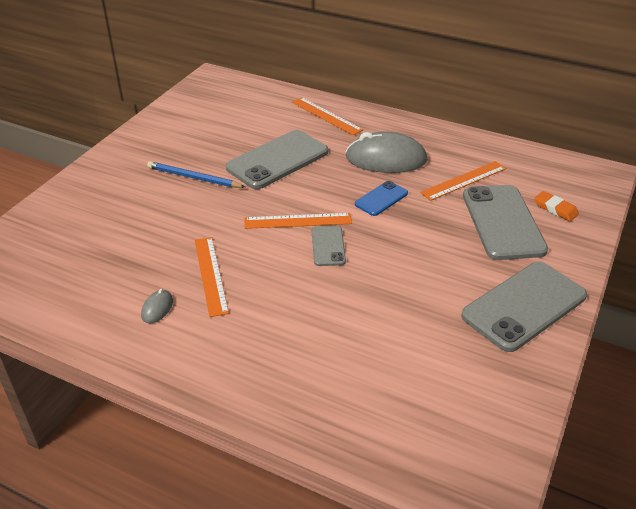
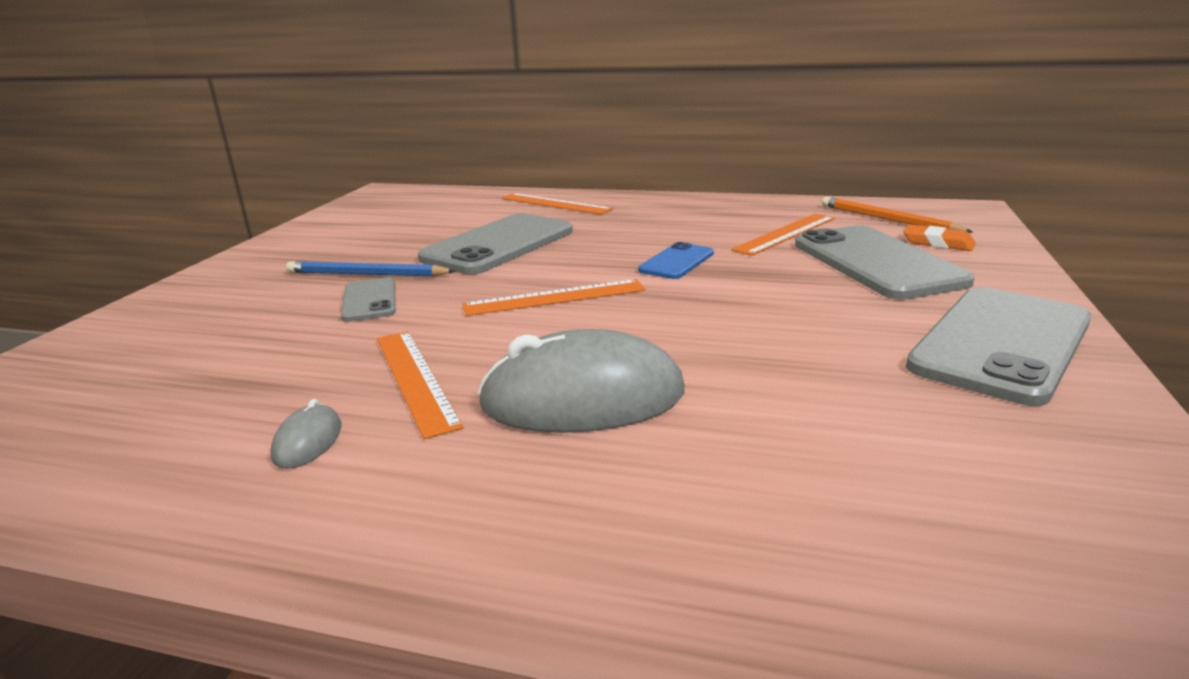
camera: 10 degrees left, 15 degrees down
(328, 246) = (618, 318): grey phone -> grey phone (369, 300)
(386, 159) = (660, 228): grey mouse -> grey mouse (583, 399)
(540, 176) = (888, 219): none -> orange pencil

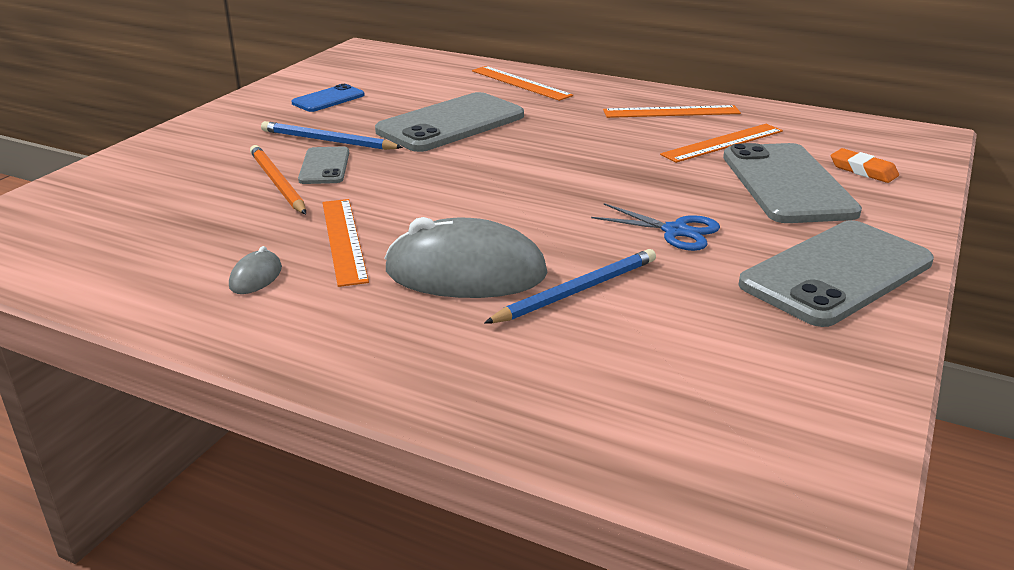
camera: 10 degrees right, 5 degrees up
(555, 297) = (479, 183): orange ruler -> orange ruler (671, 112)
(677, 262) = (603, 161): blue phone -> blue phone (328, 99)
(729, 402) = (577, 291): none -> blue pencil
(797, 321) = (675, 231): none -> blue scissors
(888, 219) = (834, 138): orange pencil -> orange pencil (277, 183)

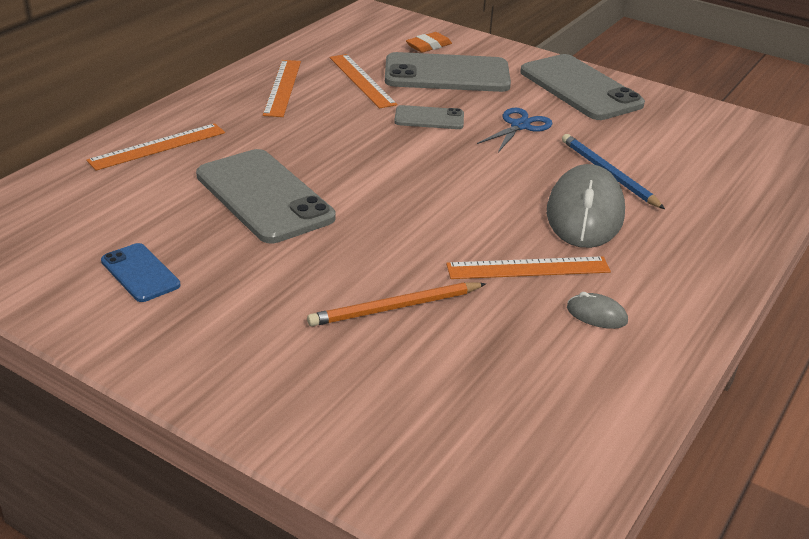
camera: 85 degrees left, 5 degrees up
(324, 166) = (358, 277): grey phone -> grey phone (429, 118)
(327, 141) = (284, 275): blue pencil -> none

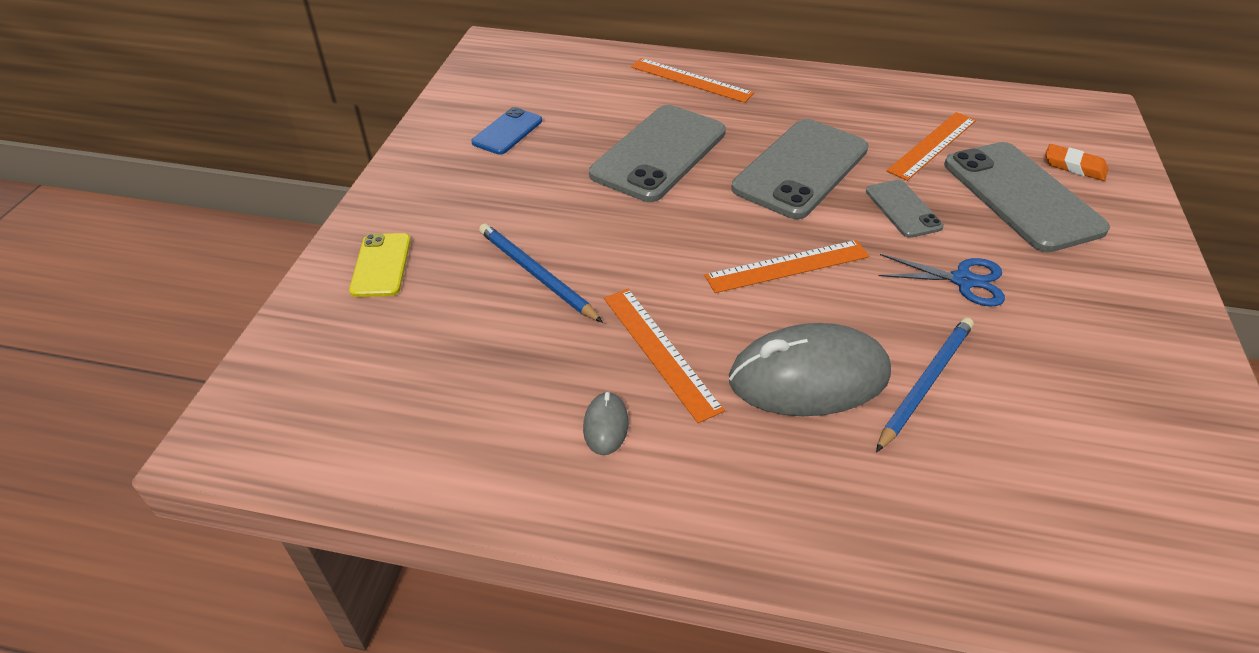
camera: 70 degrees right, 10 degrees up
(282, 87) = (860, 106): orange ruler -> orange ruler (787, 266)
(315, 405) = (381, 265): none -> yellow phone
(395, 308) = (536, 274): orange pencil -> blue pencil
(580, 88) = (1130, 314): grey phone -> grey phone (800, 169)

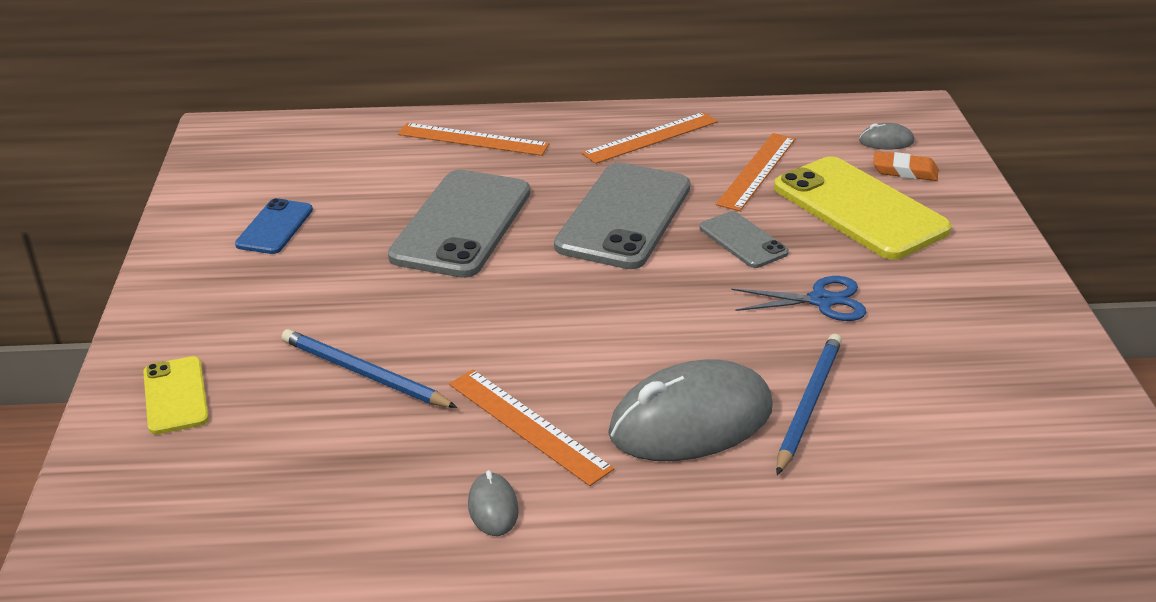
camera: 15 degrees left, 10 degrees down
(787, 266) = (638, 317): orange ruler -> orange ruler (651, 137)
(1021, 196) = (859, 209): grey phone -> yellow phone
(1062, 135) = (886, 141): none -> grey mouse

